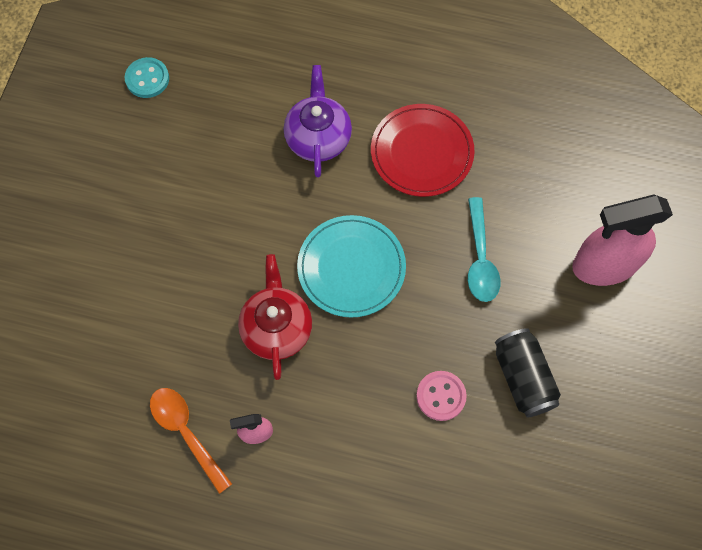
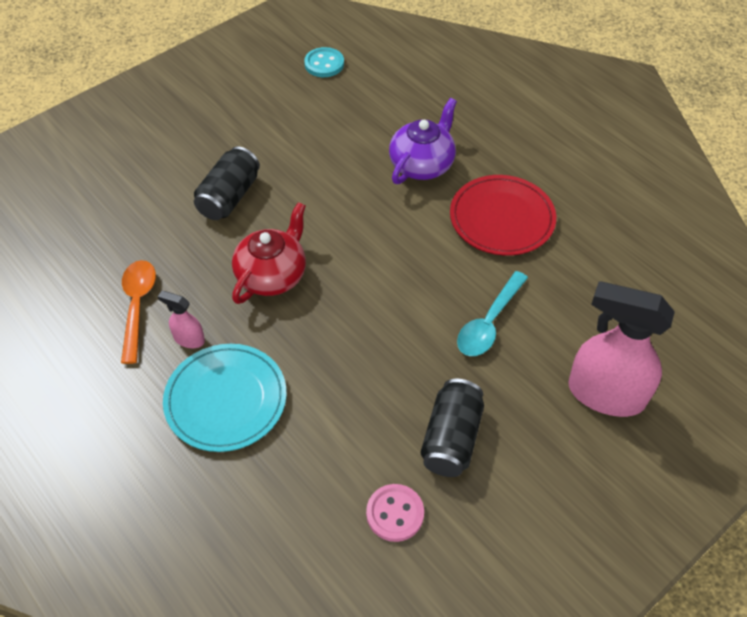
camera: 35 degrees right, 15 degrees down
(176, 275) = (229, 197): none -> black can
(351, 268) = (370, 267): turquoise plate -> turquoise plate (226, 399)
(441, 396) = (364, 406): pink button -> pink button (395, 513)

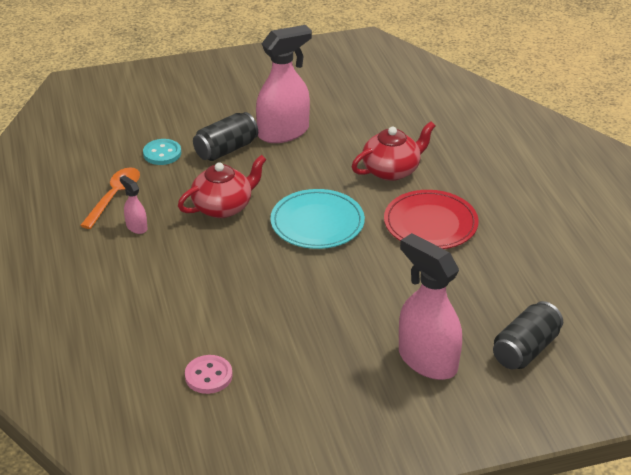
camera: 25 degrees right, 15 degrees down
(226, 399) = (137, 270): turquoise plate -> turquoise plate (317, 223)
(279, 153) = (284, 132): none -> pink spray bottle
(324, 64) = (361, 83): turquoise button -> turquoise button (162, 153)
(422, 164) = (392, 170): purple teapot -> red teapot
(451, 438) = (283, 347): black can -> black can (525, 349)
(489, 322) = (368, 286): turquoise spoon -> none

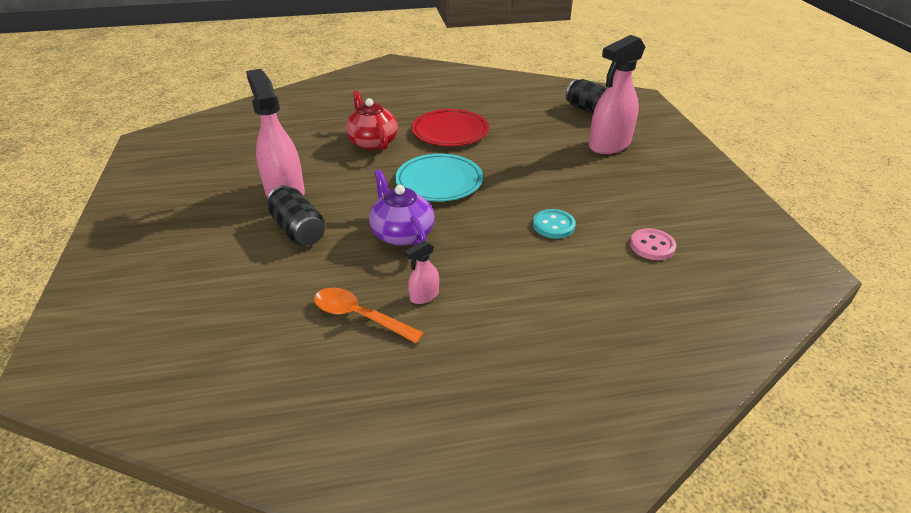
camera: 85 degrees left, 0 degrees up
(162, 153) = (284, 277): turquoise button -> turquoise button (553, 225)
(223, 207) = (402, 233): red teapot -> purple teapot

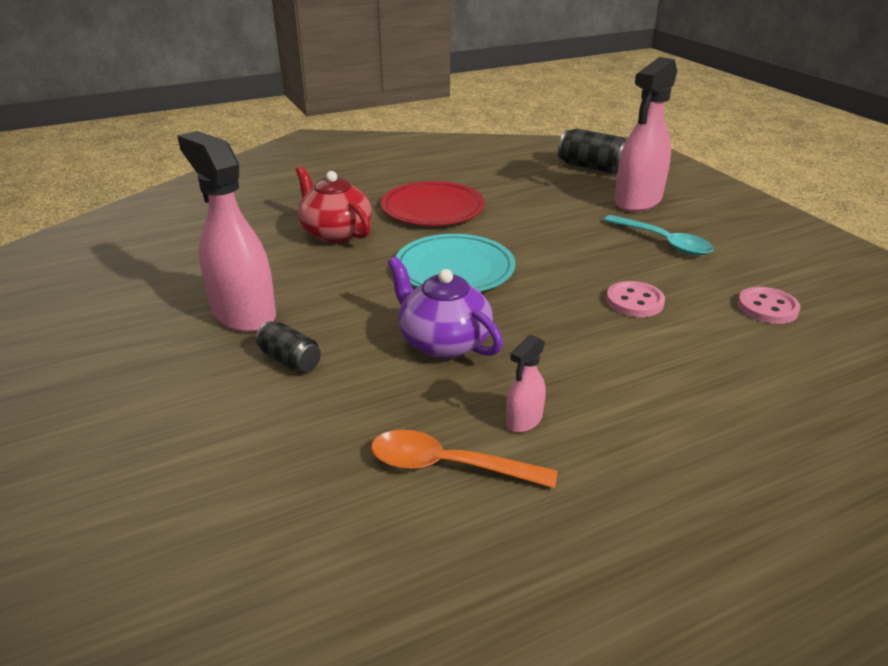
camera: 15 degrees left, 5 degrees down
(298, 230) = (290, 360): black can -> black can, size x0.63
(553, 225) = (634, 301): turquoise button -> pink button
(606, 182) = (663, 242): none -> turquoise spoon

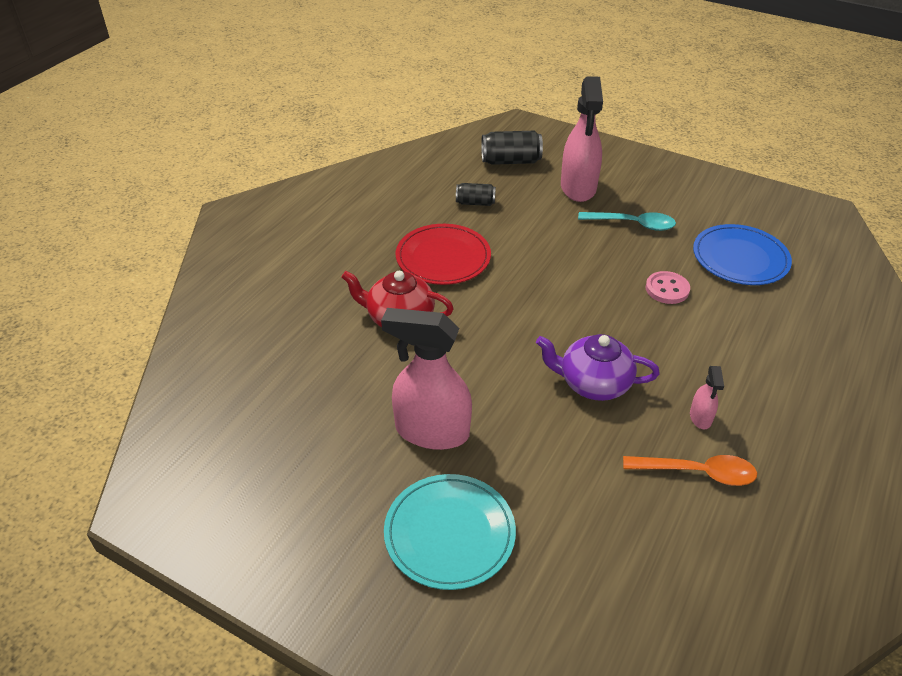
camera: 35 degrees left, 10 degrees up
(290, 360) = (516, 452): black can -> black can (475, 203)
(449, 466) = (697, 473): orange spoon -> orange spoon turned 150 degrees counterclockwise
(454, 269) = (528, 314): turquoise plate -> turquoise plate (449, 533)
(767, 307) = (740, 258): pink button -> blue plate

